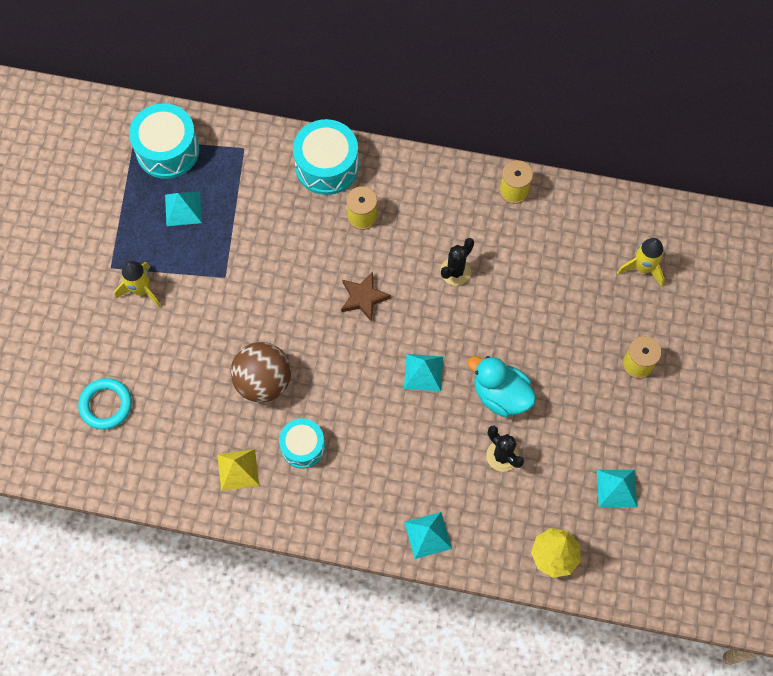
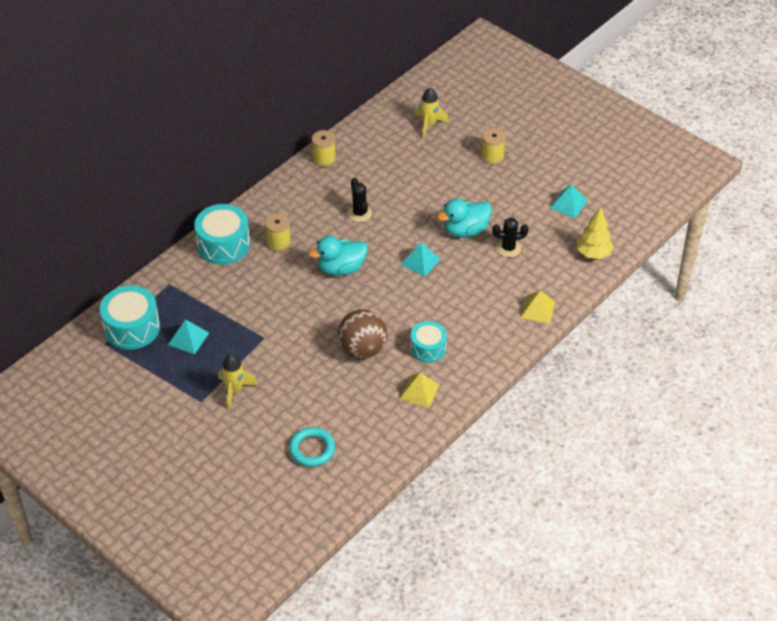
camera: 60 degrees left, 20 degrees down
(363, 298) = (341, 268): brown star -> turquoise duck
(428, 535) = (538, 309): turquoise pyramid -> yellow pyramid

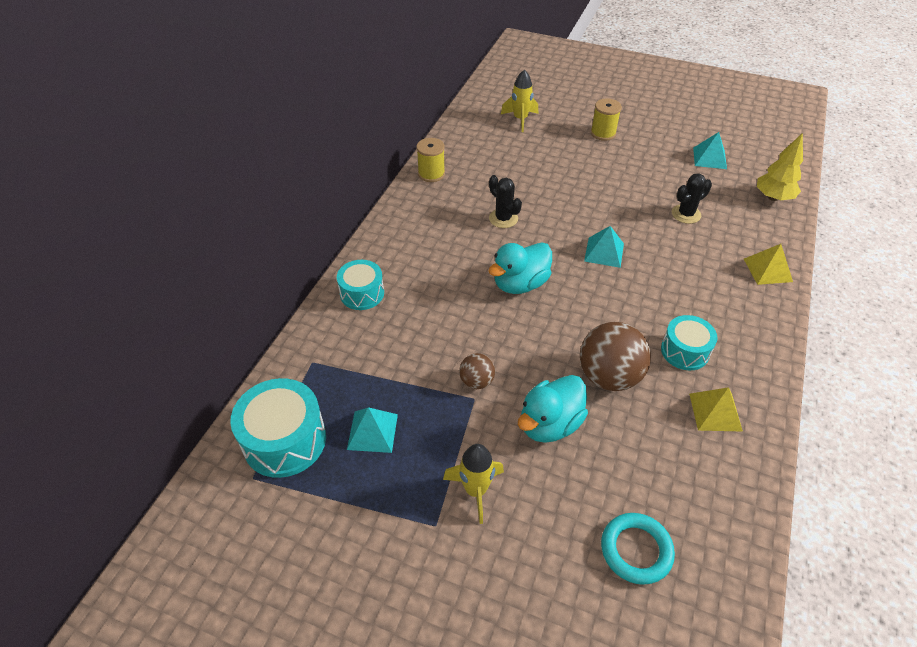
camera: 20 degrees left, 0 degrees up
(223, 244) = (362, 293): turquoise drum -> turquoise drum, size x0.64
(271, 327) = (476, 381): none -> brown ball
(279, 243) = (429, 274): yellow spool -> none
(465, 230) = (628, 207): turquoise duck -> turquoise duck (549, 424)

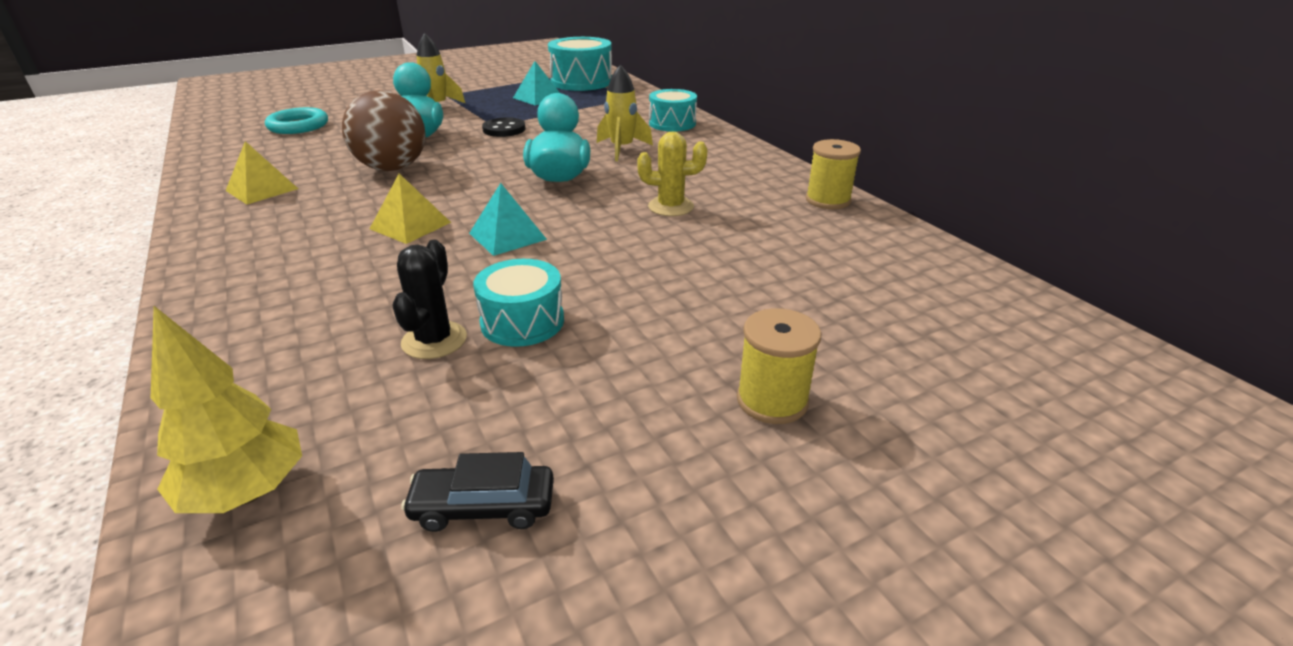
camera: 130 degrees right, 15 degrees down
(476, 381) = (504, 129): brown ball -> black button
(503, 218) = (671, 207): black cactus -> yellow cactus
(520, 119) = (925, 326): yellow rocket -> yellow rocket (622, 149)
(684, 351) = (322, 208): turquoise drum -> turquoise drum (522, 321)
(709, 158) = (483, 506): turquoise pyramid -> black car
(768, 270) = (227, 333): yellow pyramid -> yellow pyramid (410, 225)

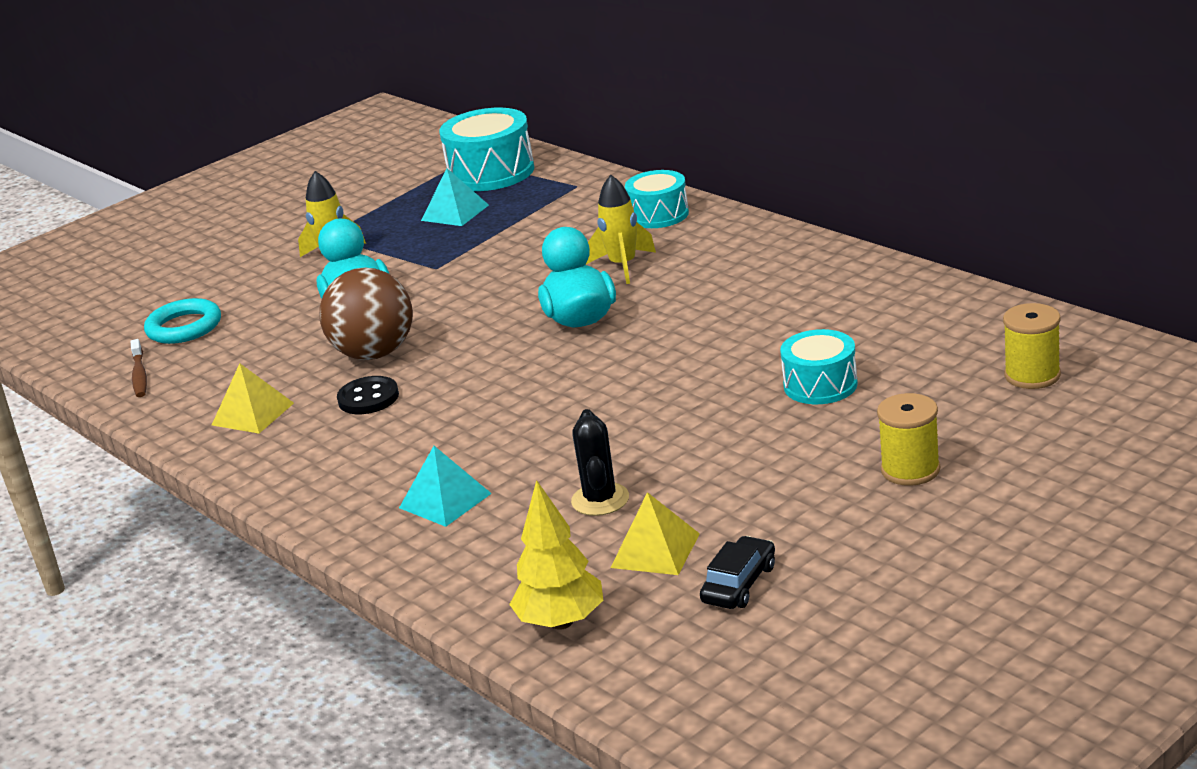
camera: 10 degrees left, 5 degrees down
(231, 147) = (139, 375): none -> brown toothbrush
(410, 225) = (468, 411): yellow pyramid -> yellow pyramid (655, 550)
(483, 506) = (739, 584): black car -> black car turned 135 degrees clockwise
(504, 129) = (456, 271): black button -> black button (368, 398)
(507, 236) = (581, 397): turquoise pyramid -> turquoise pyramid (445, 500)
(522, 321) = (664, 466): turquoise drum -> turquoise drum (820, 385)
(671, 207) = (726, 325): yellow cactus -> none
(828, 200) = (886, 278): yellow spool -> yellow spool (1032, 375)

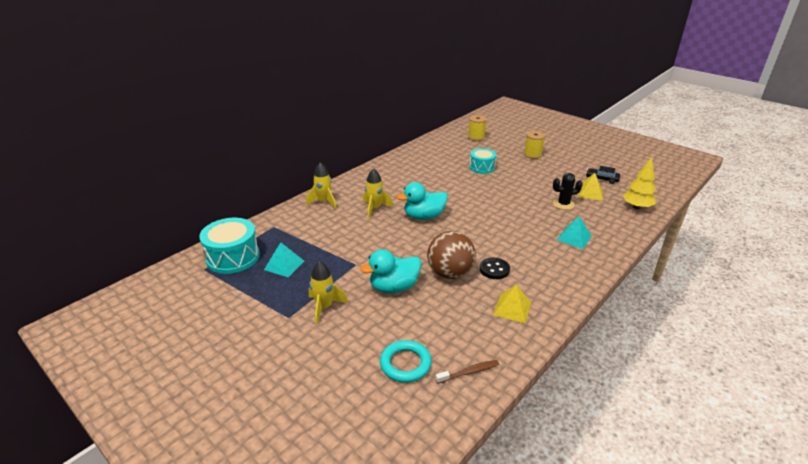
camera: 100 degrees left, 5 degrees up
(658, 215) = (324, 202): turquoise drum -> yellow rocket

